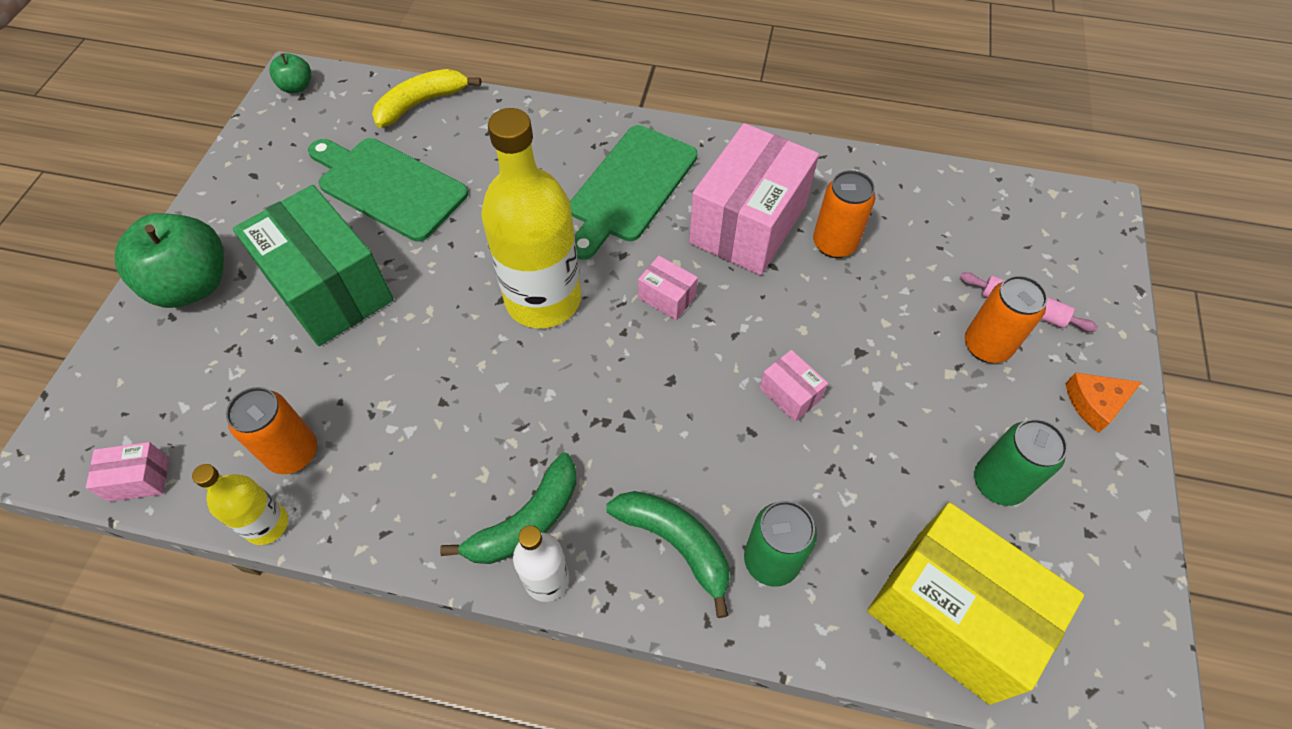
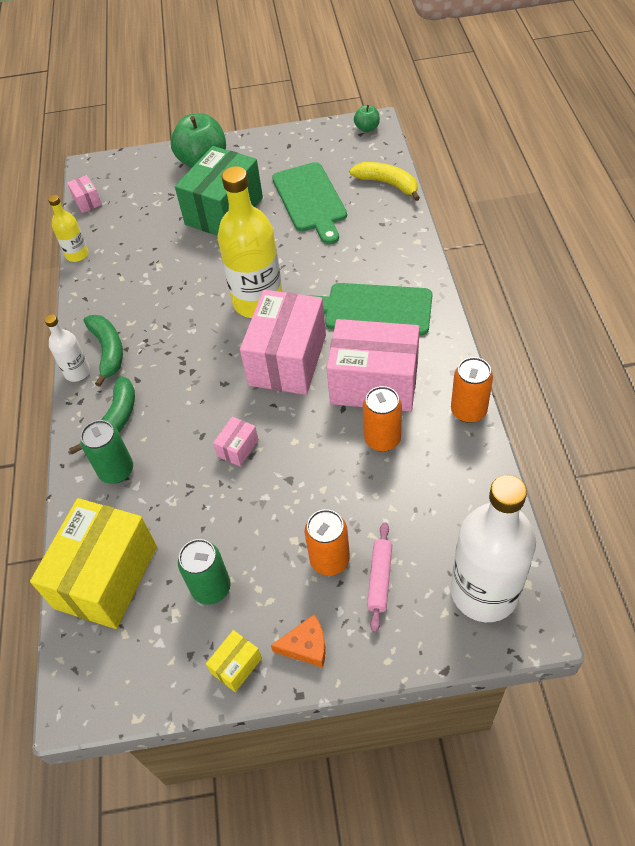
camera: 75 degrees right, 5 degrees down
(293, 453) = (118, 245): orange can -> orange can (468, 411)
(388, 186) = (310, 200): green cutting board -> green cutting board turned 150 degrees clockwise
(526, 521) = (108, 351): green banana -> green banana turned 135 degrees counterclockwise
(667, 297) = (288, 360): pink box -> pink box, size x2.37
(1056, 227) = (484, 592): none -> white bottle
(1095, 403) = (306, 646): orange cheese -> orange cheese turned 120 degrees clockwise
(1111, 483) = (236, 665): none -> yellow box

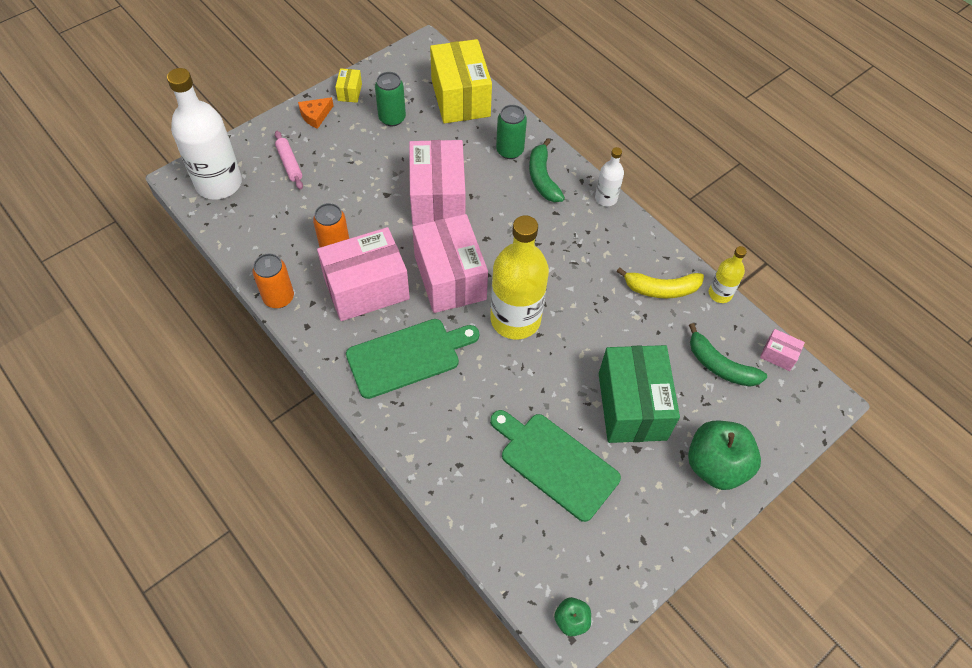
camera: 140 degrees right, 5 degrees up
(108, 351) = (599, 223): green banana -> green banana (720, 365)
(238, 448) = (438, 198): pink box -> pink box, size x2.37
(329, 560) = (328, 161): orange can -> none
(387, 184) = (487, 528): yellow banana -> yellow banana (661, 289)

